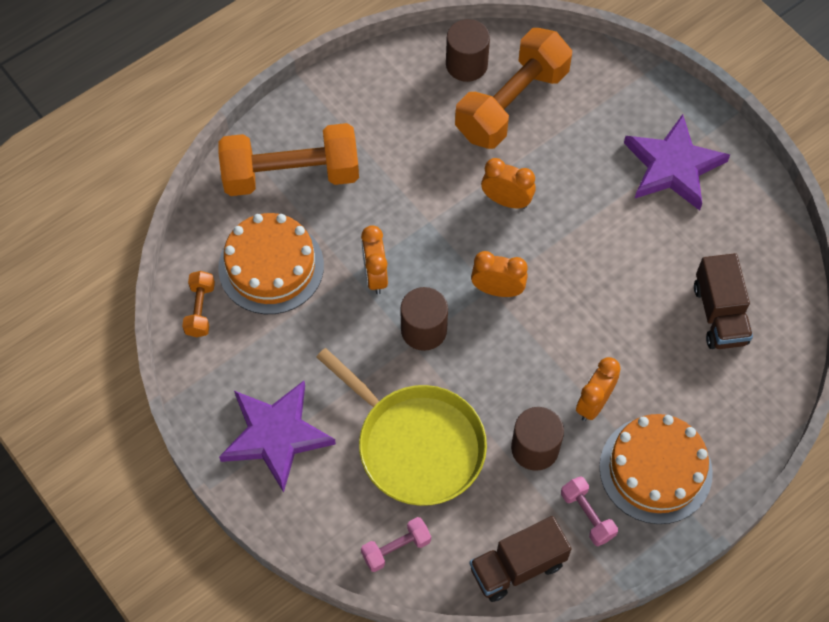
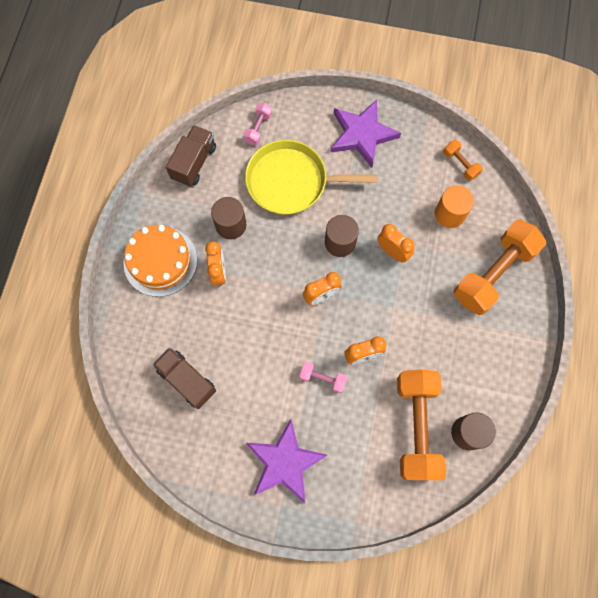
camera: 140 degrees right, 10 degrees up
(271, 266) = (449, 214): orange cake -> orange cylinder
(587, 515) = (178, 212): pink dumbbell -> pink dumbbell (322, 378)

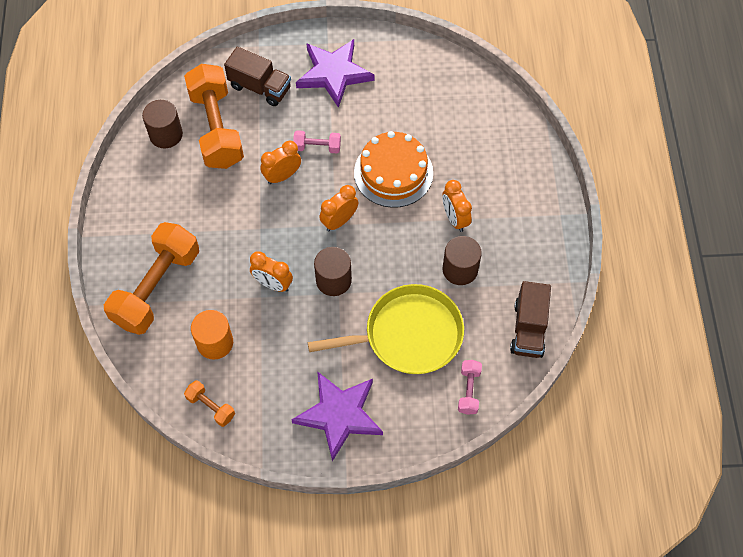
camera: 165 degrees right, 10 degrees down
(160, 261) = (520, 214): orange cake -> orange cake (393, 172)
(187, 380) = (448, 116): brown truck -> brown truck (260, 87)

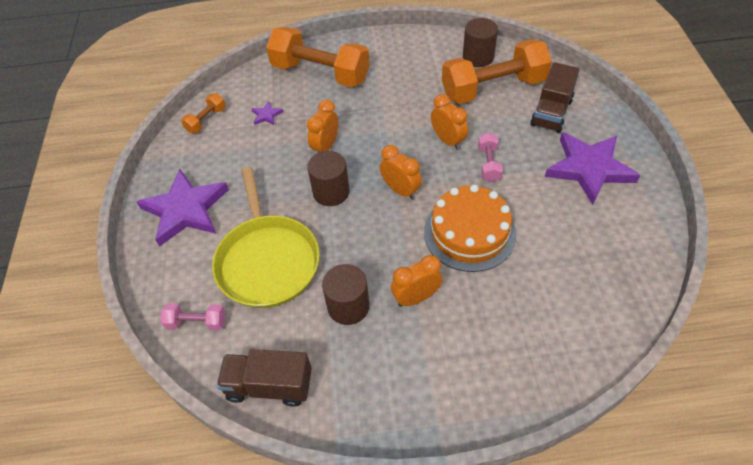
camera: 90 degrees right, 10 degrees down
(215, 342) = (267, 115): orange cylinder -> purple star

